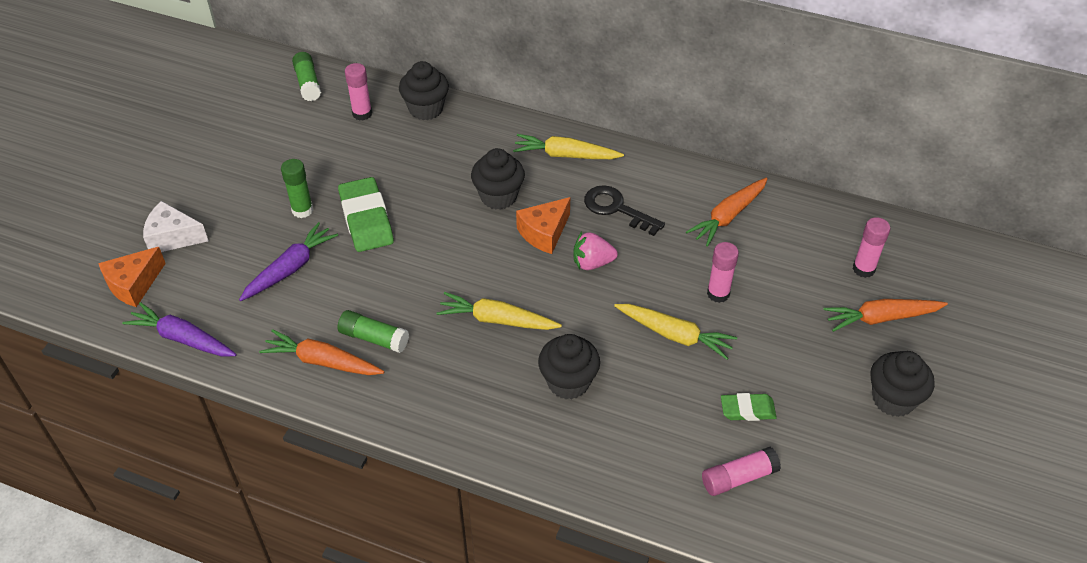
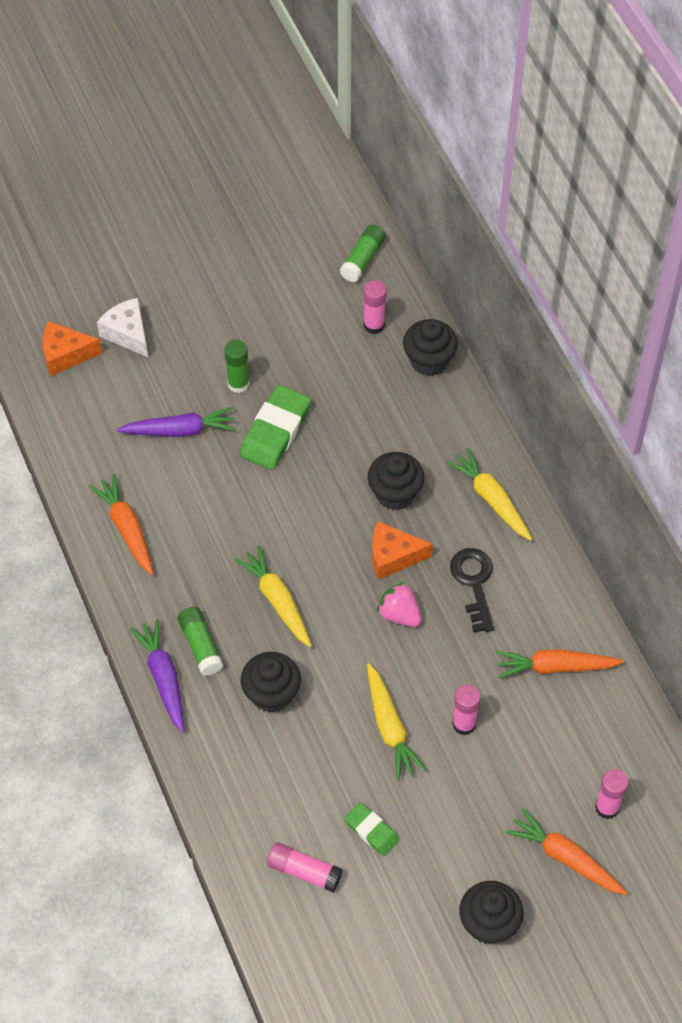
camera: 45 degrees right, 10 degrees up
(182, 338) = (56, 429): purple carrot -> purple carrot (163, 678)
(374, 338) = (178, 539): green glue stick -> green glue stick (200, 645)

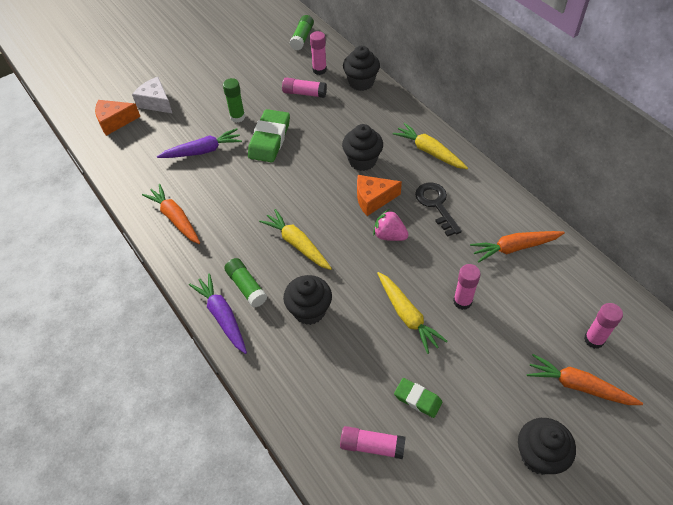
camera: 10 degrees left, 5 degrees down
(342, 362) = (304, 93): none -> pink glue stick

